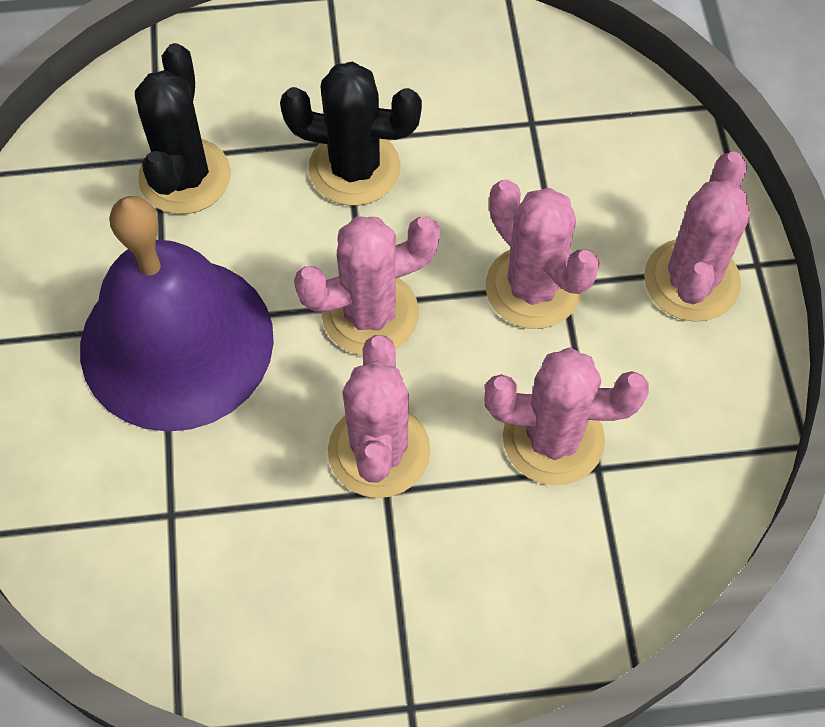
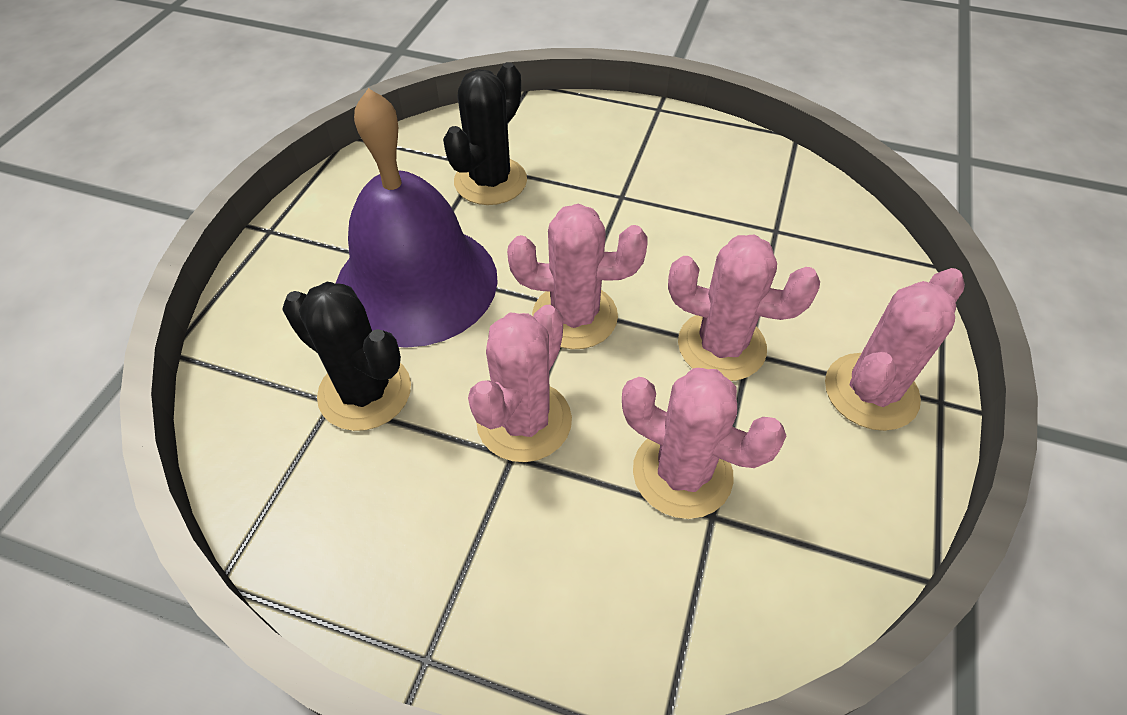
camera: 25 degrees right, 10 degrees down
(354, 168) = (618, 215): black cactus -> black cactus (365, 392)
(533, 288) = (721, 346): pink cactus -> pink cactus turned 60 degrees counterclockwise

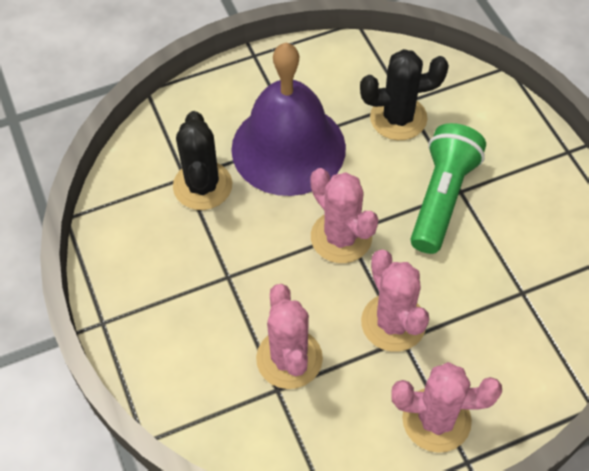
camera: 50 degrees right, 5 degrees up
(524, 421) = (252, 266): pink cactus -> none
(615, 212) = (442, 198): none -> green flashlight

